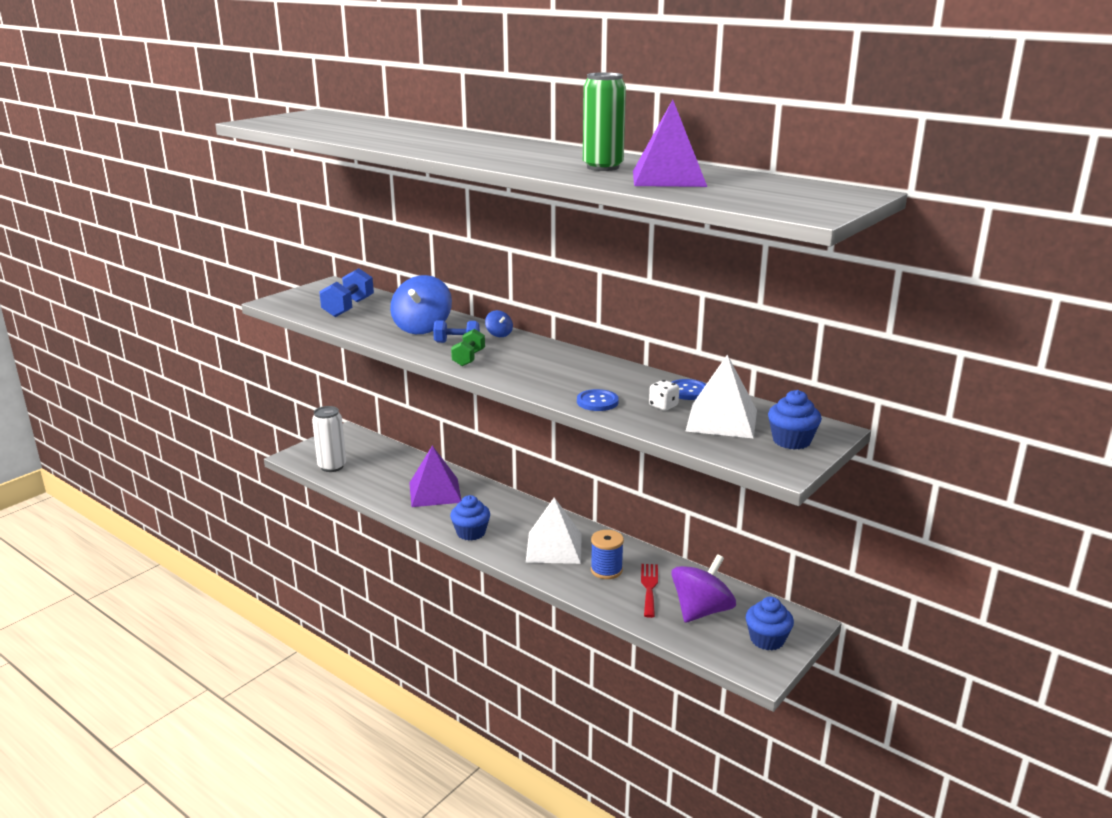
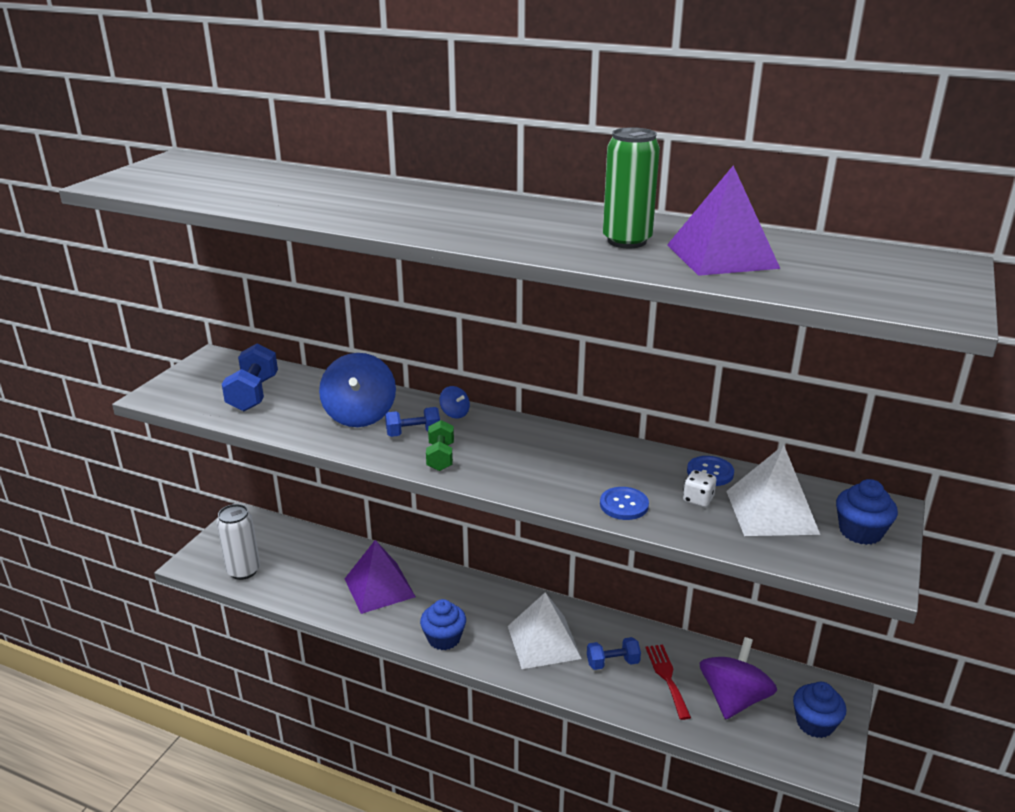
camera: 15 degrees left, 5 degrees up
(606, 570) = (612, 663): blue spool -> blue dumbbell

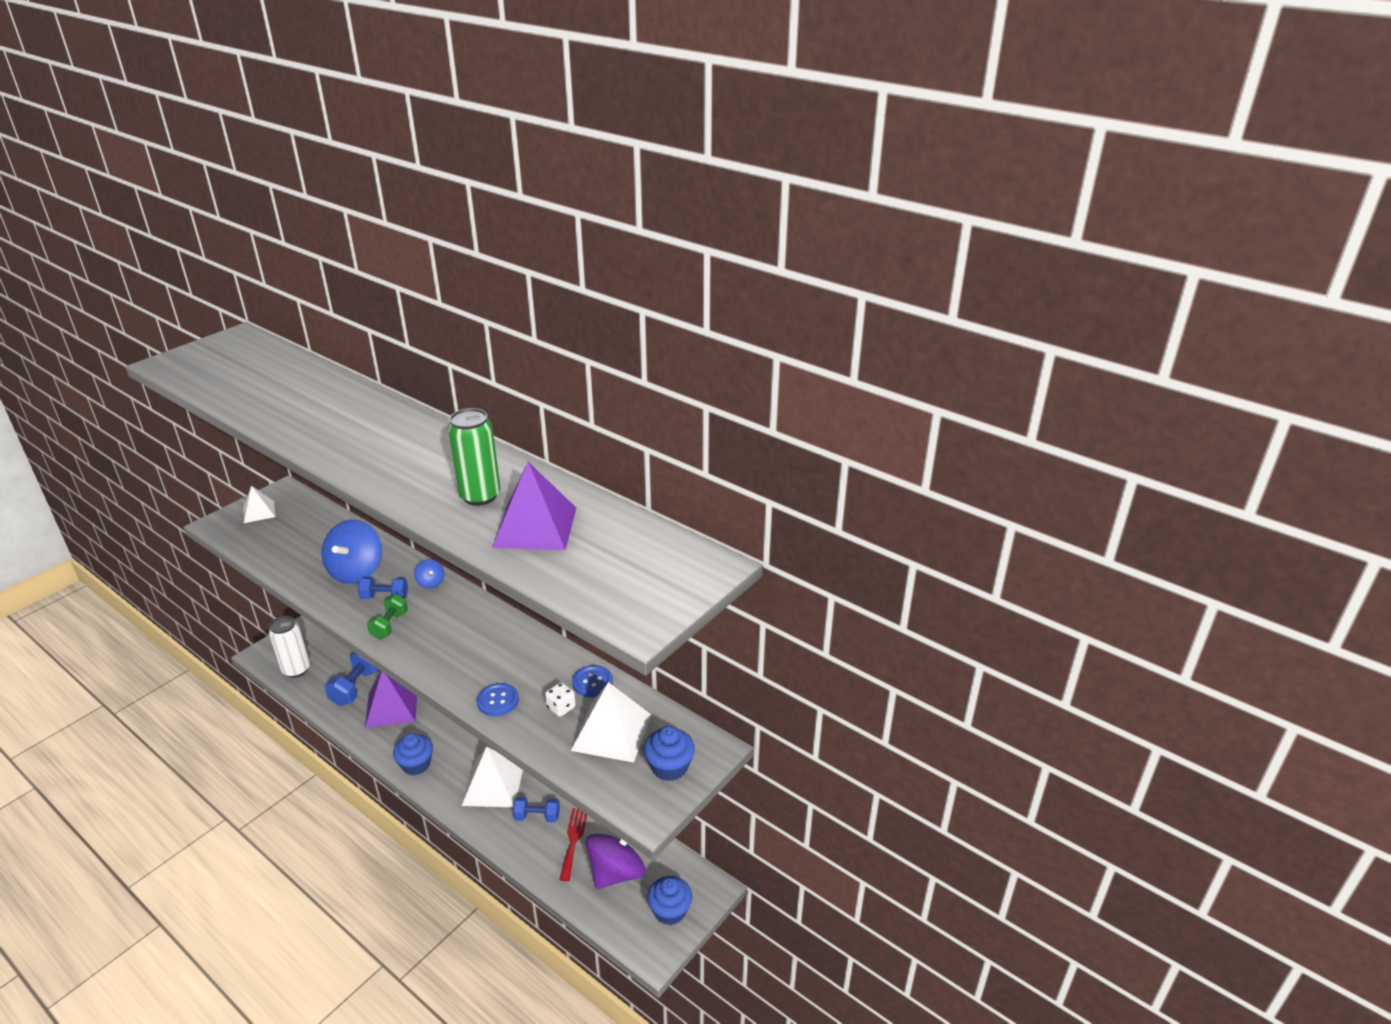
camera: 15 degrees right, 5 degrees up
(198, 379) = (259, 512): none -> white pyramid
(253, 394) = (290, 535): blue dumbbell -> blue dumbbell (356, 687)

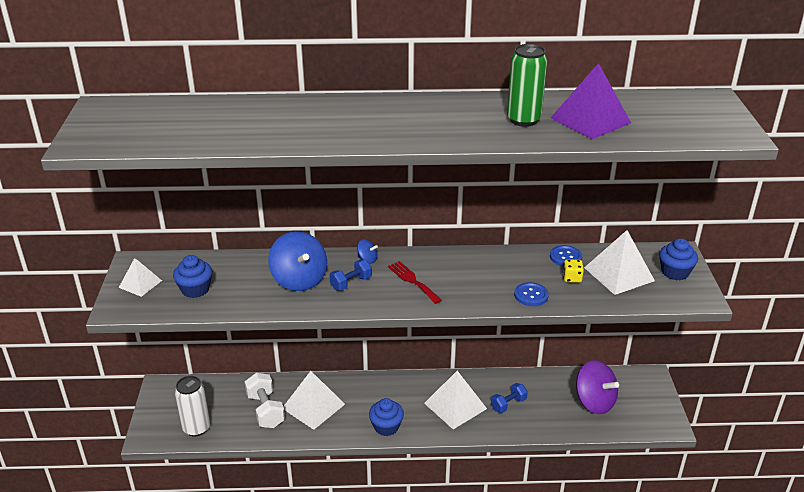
camera: 40 degrees left, 0 degrees up
(356, 687) = (265, 410): blue dumbbell -> white dumbbell
(389, 625) = (386, 296): green dumbbell -> none
(391, 706) = (313, 406): purple pyramid -> white pyramid
(561, 707) = (572, 278): white dice -> yellow dice
(573, 841) = (548, 402): red fork -> red fork (413, 281)
(616, 872) = (594, 402): purple spinning top -> purple spinning top turned 135 degrees clockwise
(670, 911) = (648, 400): blue cupcake -> blue cupcake (195, 289)

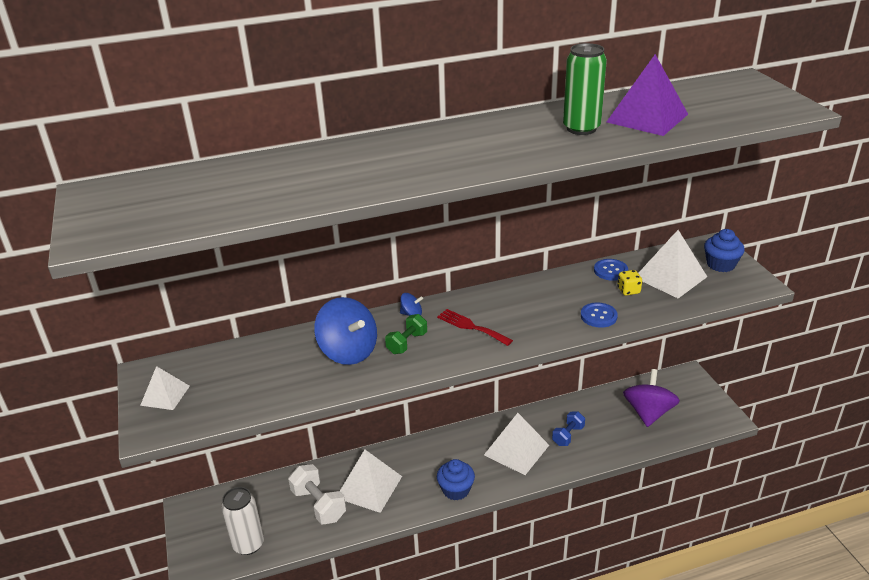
camera: 15 degrees left, 0 degrees up
(195, 289) = (234, 387): blue cupcake -> none
(351, 283) = (407, 343): blue dumbbell -> green dumbbell
(594, 402) = (648, 413): purple spinning top -> purple spinning top turned 105 degrees counterclockwise

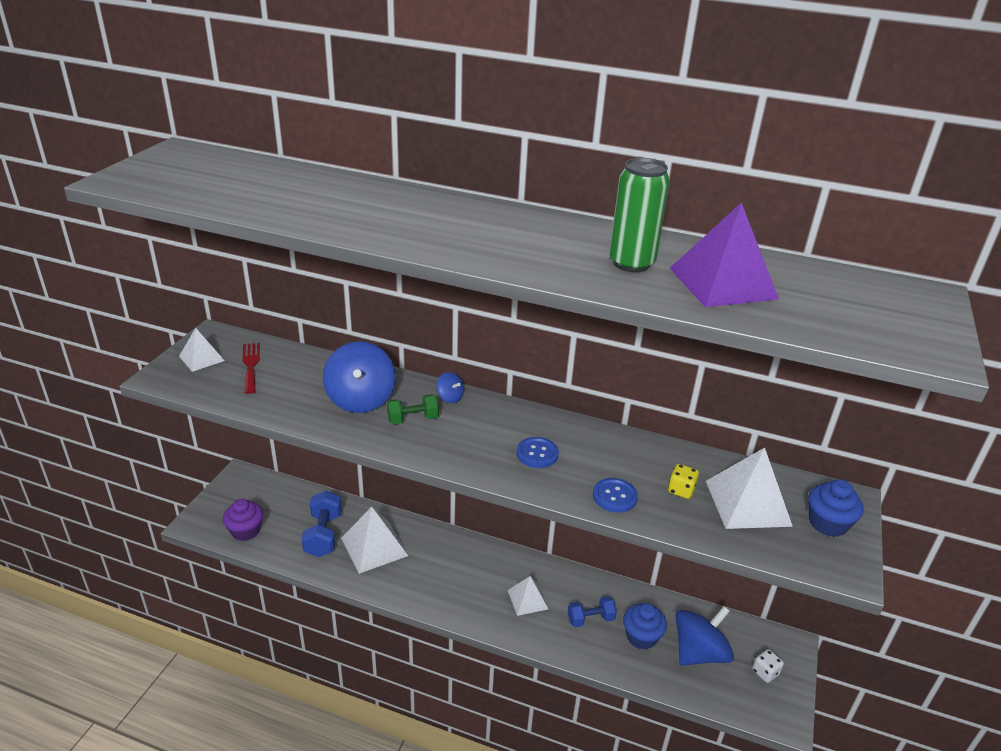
camera: 35 degrees right, 0 degrees up
(248, 544) = (245, 531): white can -> purple cupcake
(318, 504) = (323, 535): white dumbbell -> blue dumbbell
(456, 490) = (437, 597): blue cupcake -> blue cupcake (641, 636)
(472, 327) = (484, 437): red fork -> red fork (251, 366)
(516, 450) = (528, 599): white pyramid -> white pyramid, size x0.60
(610, 271) = (689, 461): blue button -> blue button (537, 454)
(648, 413) = (699, 652): purple spinning top -> blue spinning top
(692, 400) = (765, 672): none -> white dice

